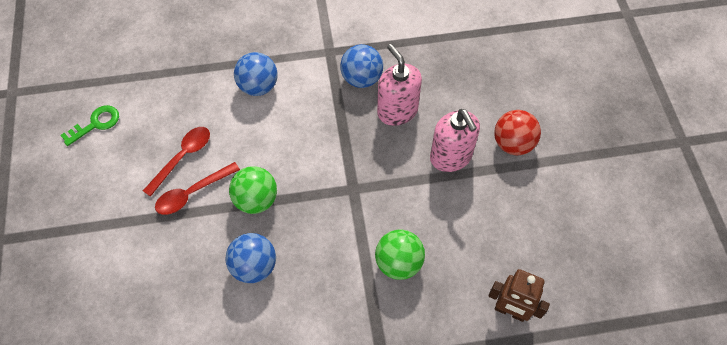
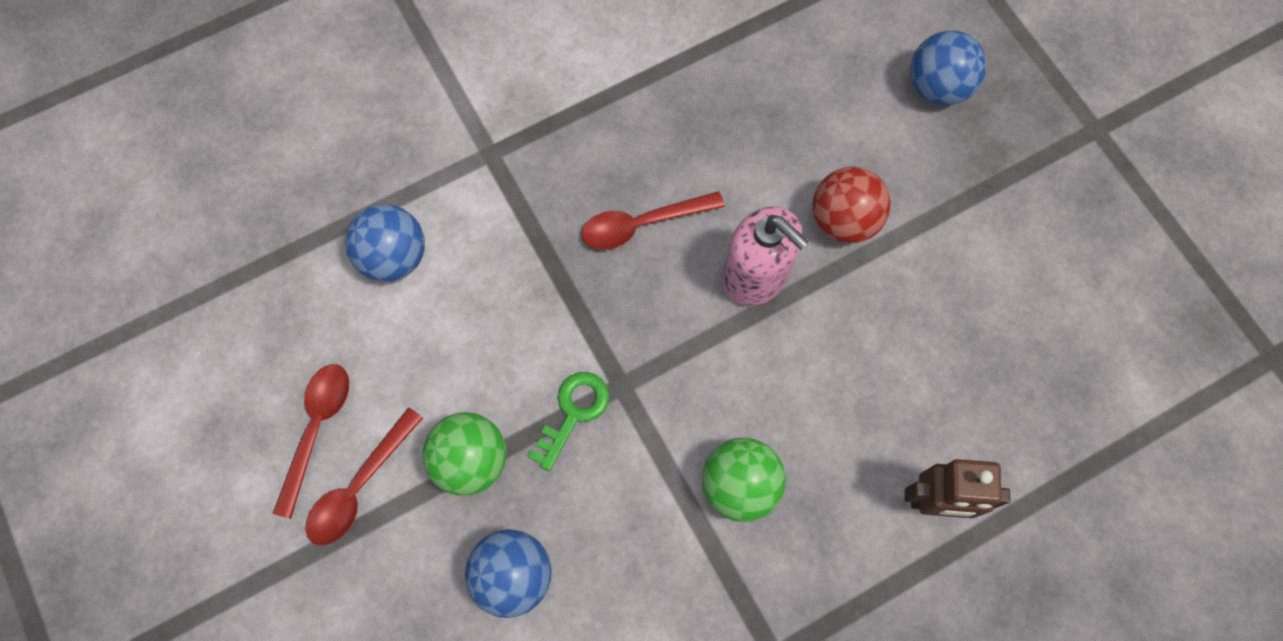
camera: 20 degrees left, 10 degrees up
(96, 124) = (138, 420): green key -> green key (573, 412)
(361, 78) = (562, 185): blue ball -> blue ball (937, 87)
(397, 111) = (641, 224): pink soap dispenser -> red spoon

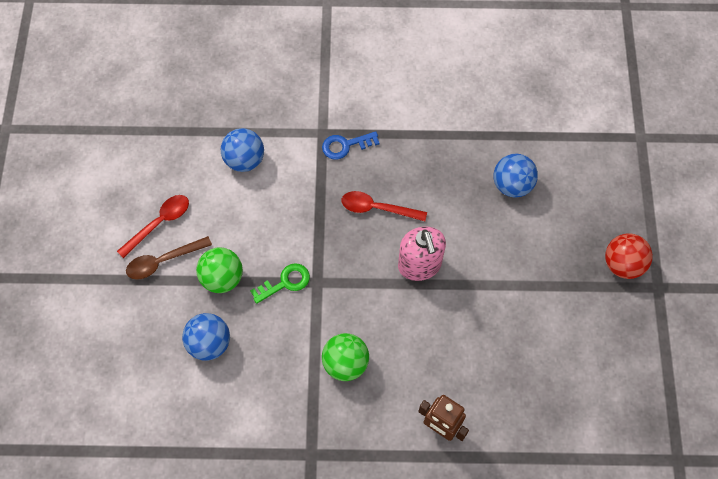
camera: 30 degrees right, 5 degrees down
(359, 487) = (163, 261): red spoon -> brown spoon
(537, 155) = (345, 145): none -> blue key
(844, 220) = (484, 261): red ball -> red ball (622, 264)
(937, 87) = (582, 219): blue ball -> blue ball (512, 185)

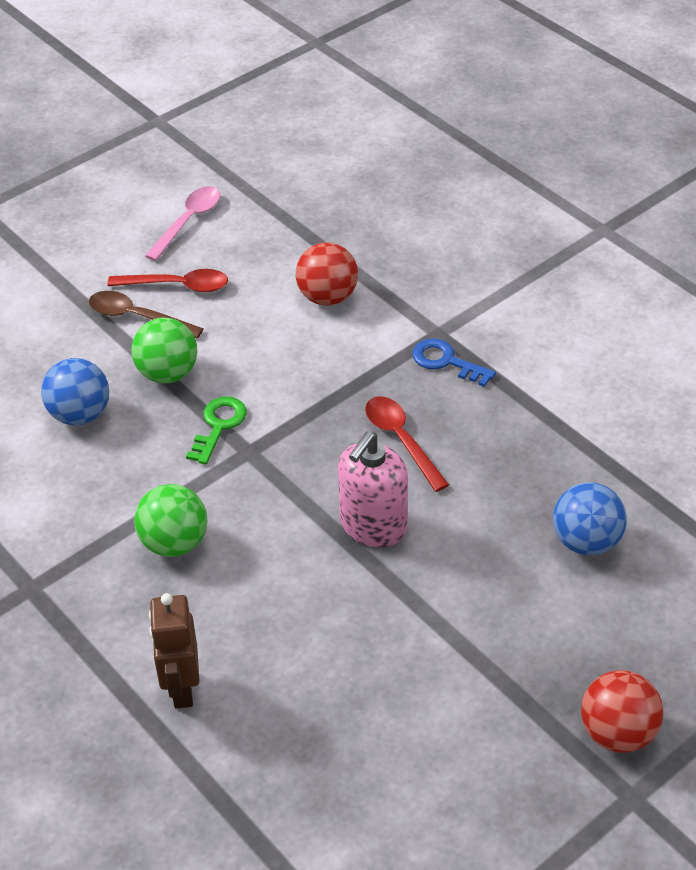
camera: 50 degrees right, 20 degrees down
(112, 179) = (188, 221): none -> pink spoon
(244, 160) = (327, 297): blue ball -> red ball
(285, 282) = (218, 426): green key -> green key turned 90 degrees counterclockwise

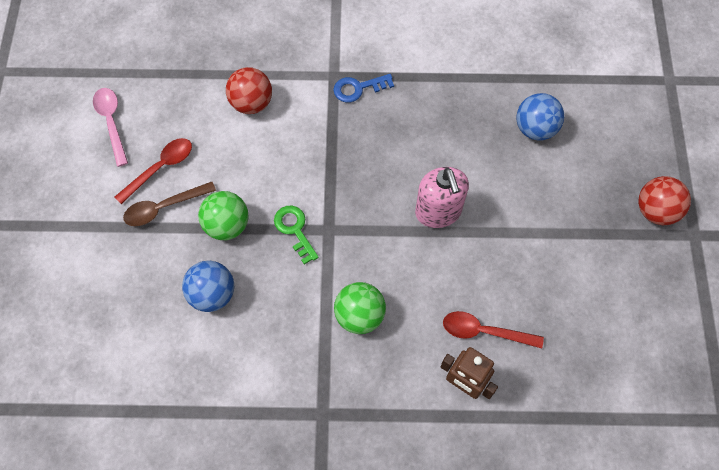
camera: 50 degrees left, 20 degrees up
(401, 440) = (392, 152): red spoon -> red spoon (484, 331)

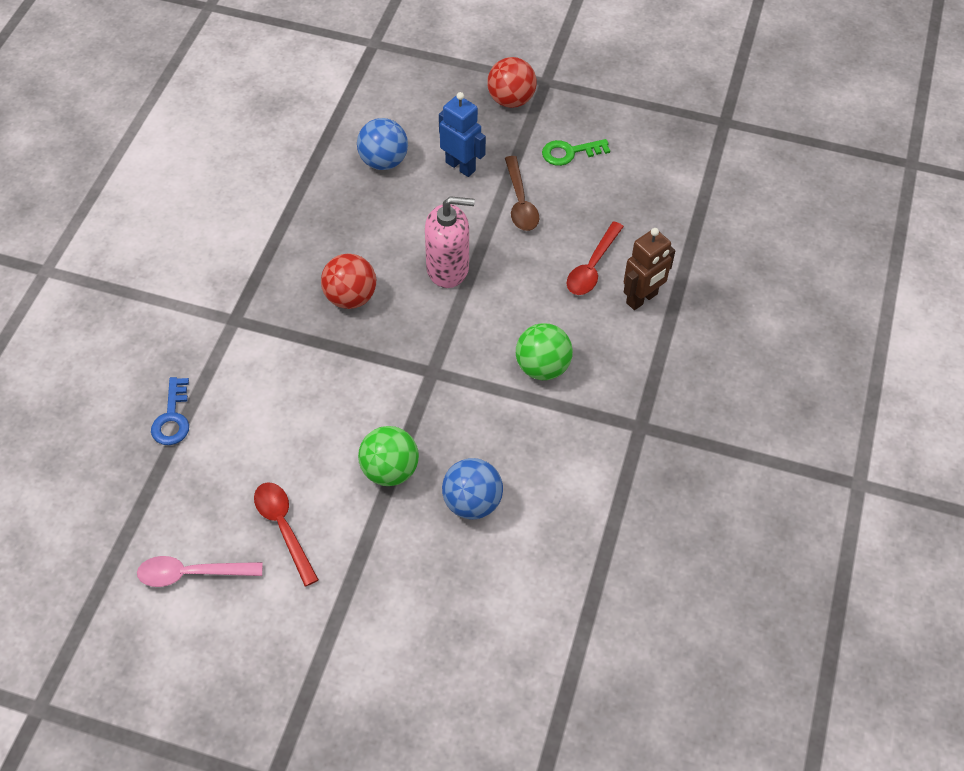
camera: 75 degrees left, 10 degrees down
(163, 207) = (340, 534): brown spoon -> brown spoon (520, 202)
(251, 103) = (234, 411): red ball -> red ball (350, 297)
(294, 230) = (420, 404): green key -> green key (569, 153)
(358, 88) = (263, 300): blue key -> blue key (172, 418)
(556, 190) = (460, 166): none -> blue robot

